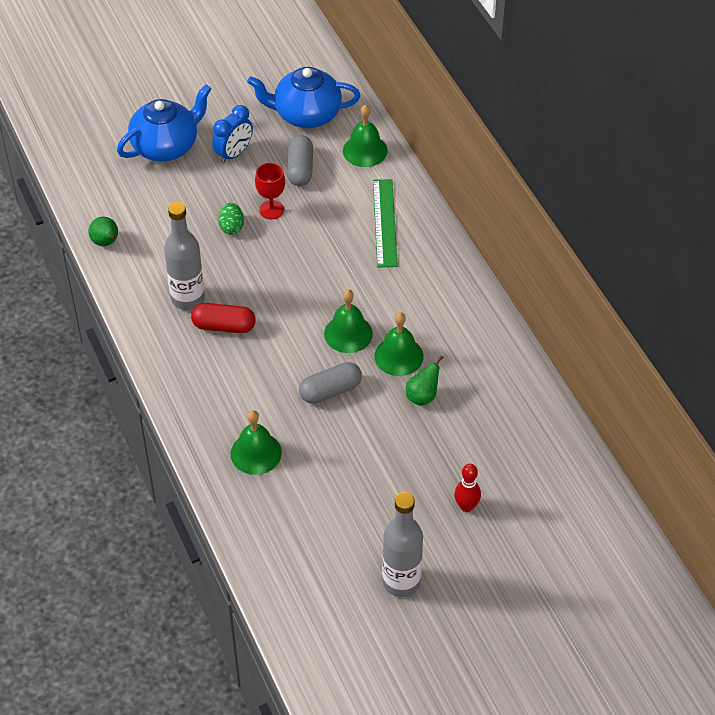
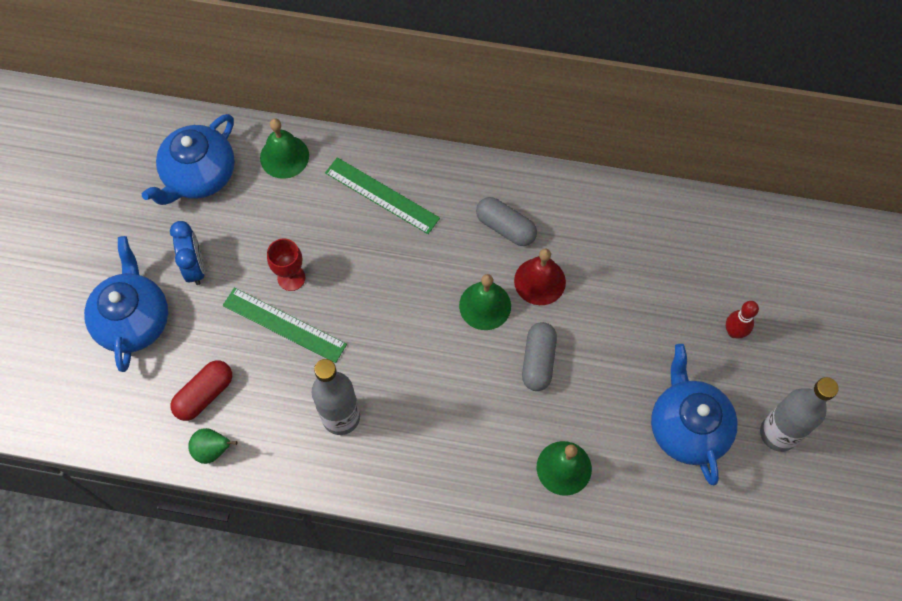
camera: 55 degrees left, 15 degrees up
(224, 326) = (398, 405): red capsule -> red capsule (204, 395)
(231, 227) = (284, 325): green egg -> green ruler
(300, 169) = (262, 223): grey capsule -> grey capsule (505, 227)
(354, 516) = (687, 427): none -> blue teapot
(399, 356) = (539, 281): green bell -> red bell
(422, 396) = (596, 291): green pear -> none

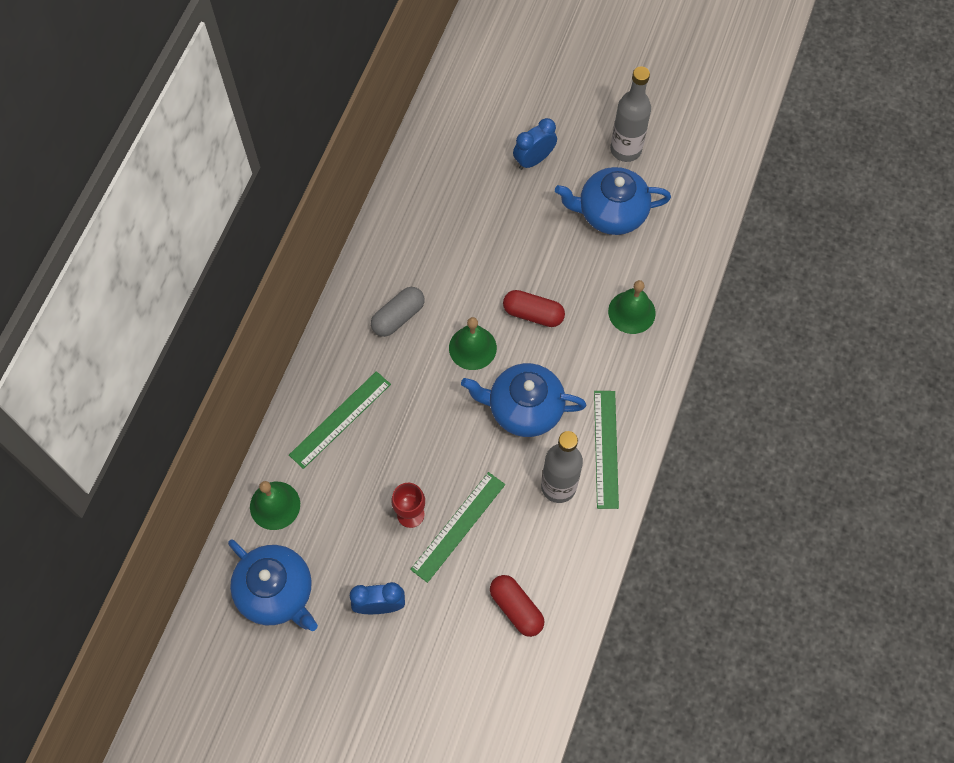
camera: 80 degrees left, 0 degrees up
(134, 320) = (426, 671): blue teapot -> blue teapot (524, 409)
(213, 450) = (572, 605): green pear -> none
(392, 461) = (606, 448): none -> green ruler
(538, 361) = (533, 314): grey capsule -> red capsule
(539, 281) = (457, 298): red bell -> none
(734, 332) = (533, 160): red bowling pin -> blue clock

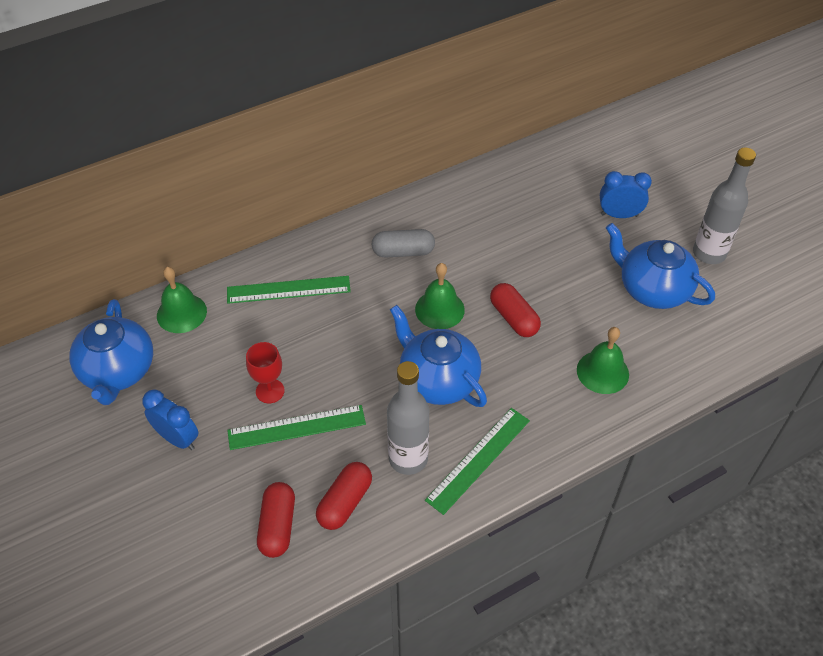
camera: 40 degrees right, 15 degrees down
(545, 554) = (345, 502): none -> red capsule

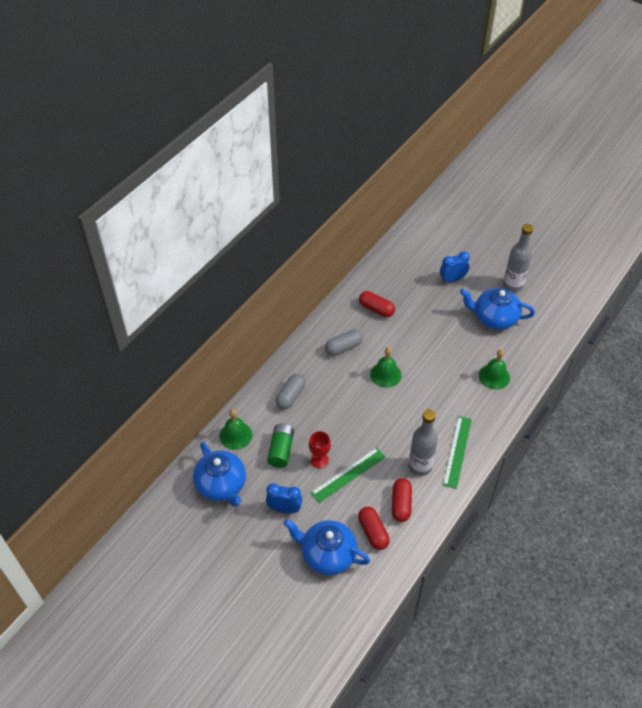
camera: 25 degrees left, 0 degrees up
(227, 356) = (281, 450): none -> green battery
(288, 289) = (290, 396): green ruler -> grey capsule
(437, 380) = (409, 416): blue teapot -> blue teapot (327, 555)
(513, 318) = (429, 364): red capsule -> red capsule (376, 309)

